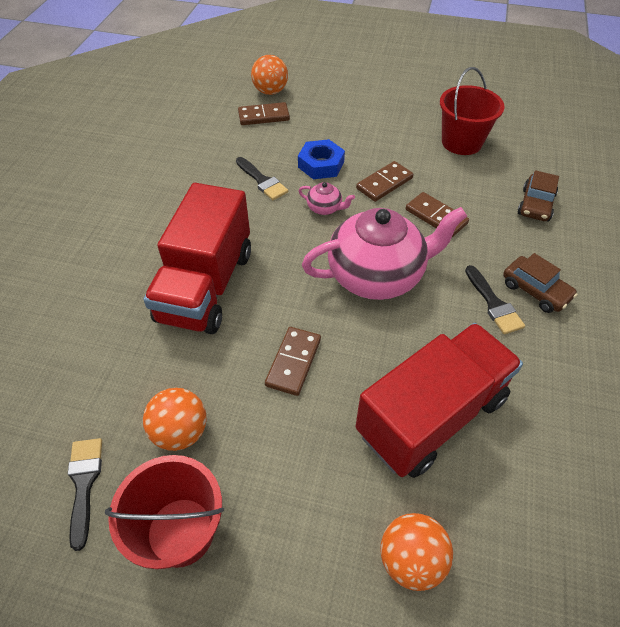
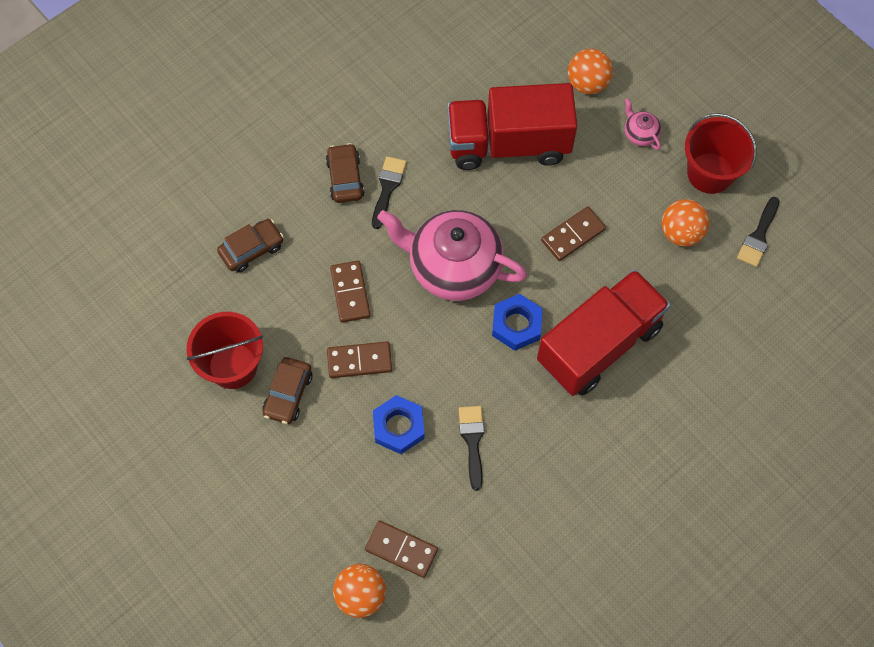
camera: 145 degrees left, 15 degrees up
(288, 263) = (516, 325): none -> blue nut
(325, 208) = (439, 366): pink teapot -> pink teapot (640, 134)
(410, 146) = (288, 394): none -> brown car

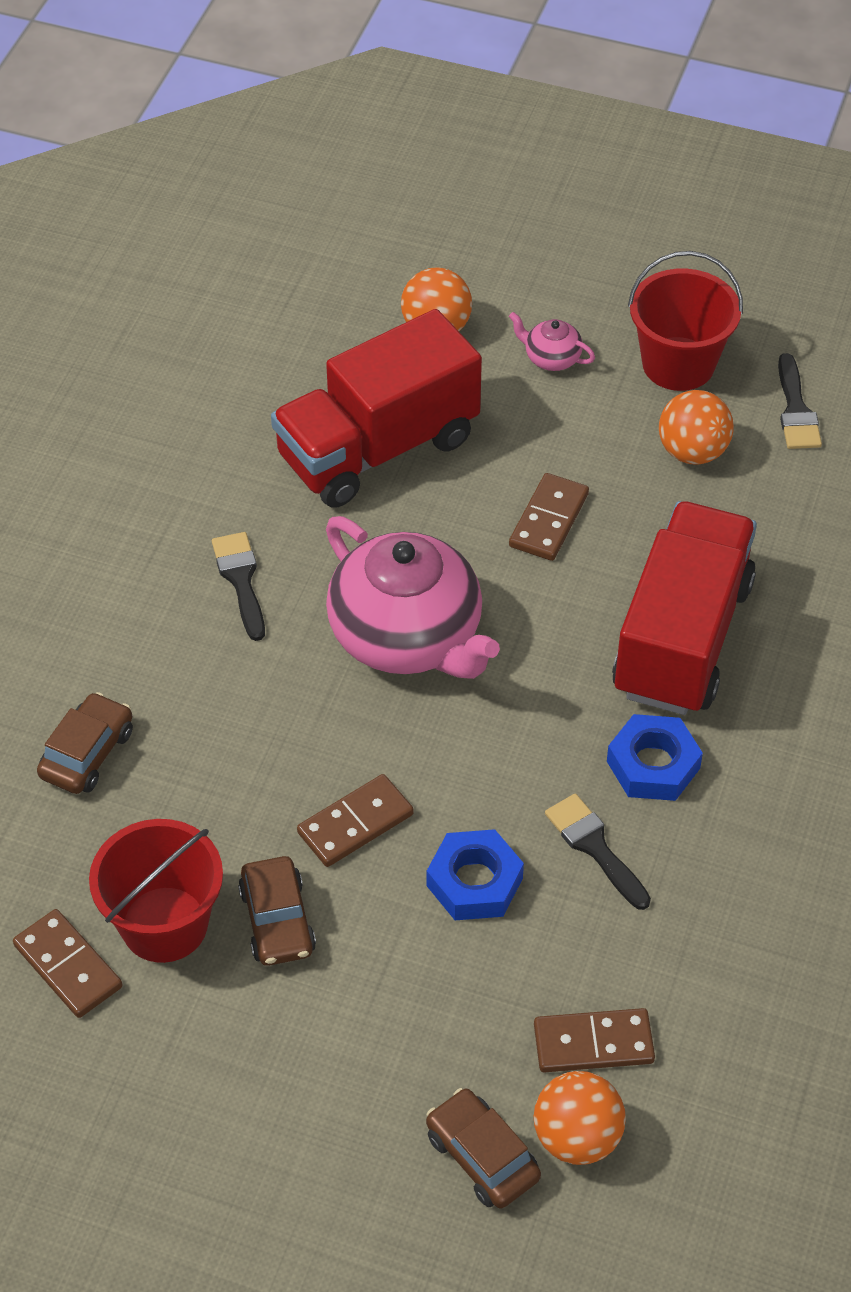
camera: 30 degrees left, 15 degrees down
(345, 178) = (168, 596): brown car -> brown car (482, 1156)
(350, 292) = (279, 740): brown domino -> brown domino (68, 966)
(453, 267) = (408, 637): pink teapot -> pink teapot turned 120 degrees counterclockwise
(516, 325) = (550, 668): blue nut -> blue nut (653, 765)

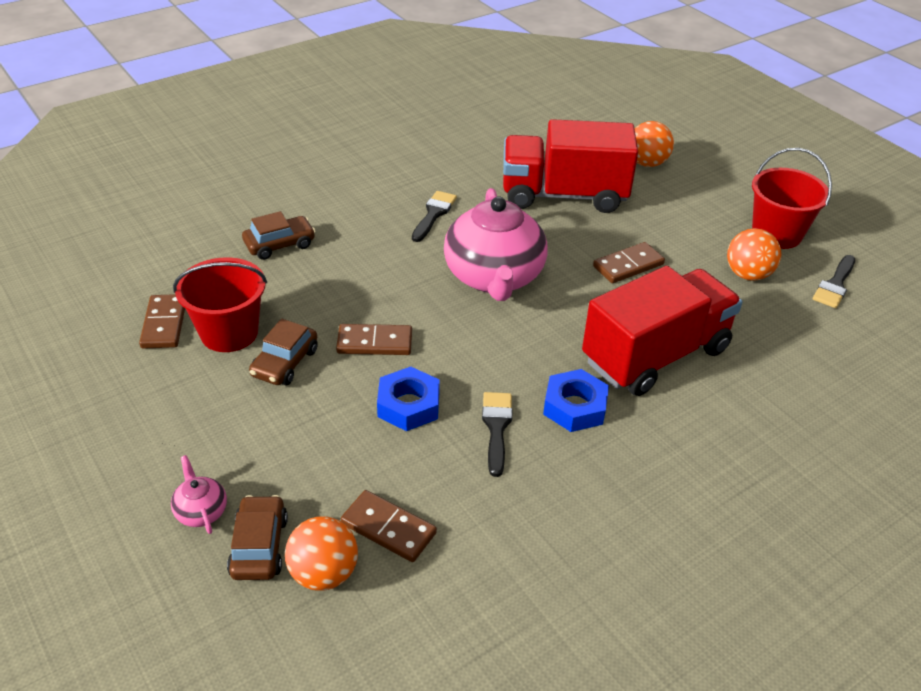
camera: 35 degrees right, 10 degrees down
(551, 358) = (701, 200): pink teapot -> pink teapot (201, 511)

